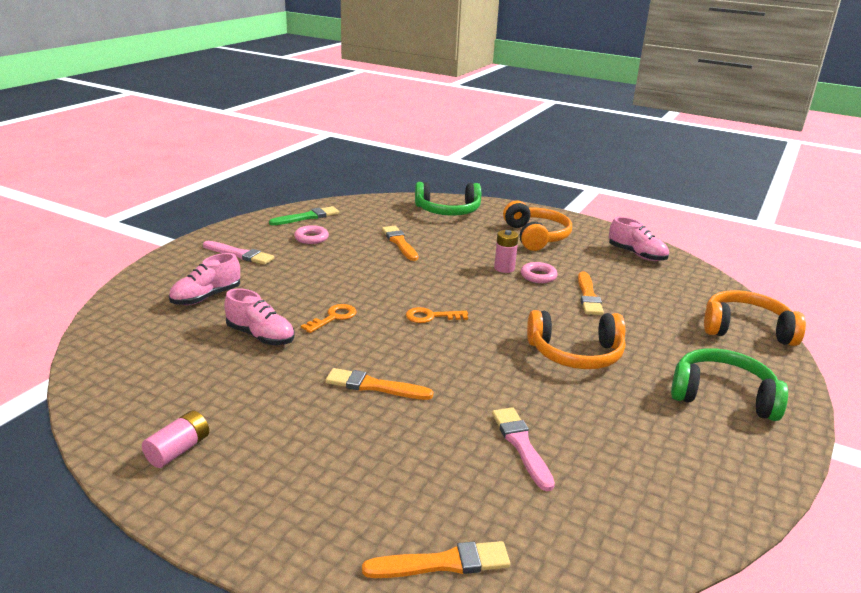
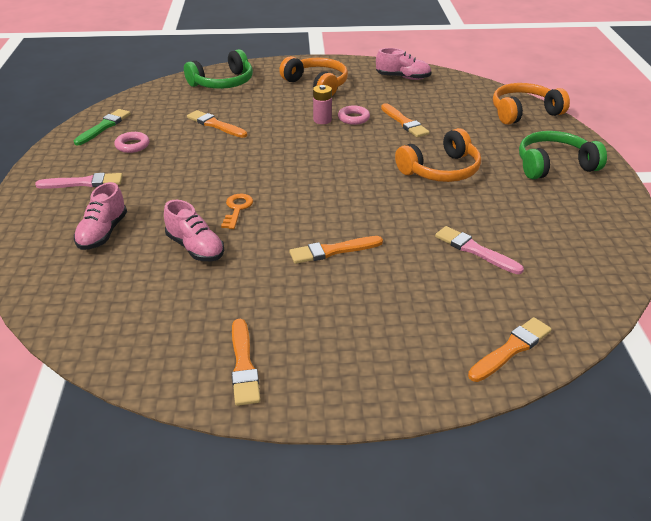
camera: 30 degrees left, 10 degrees up
(178, 450) = (243, 365): pink battery -> orange brush
(260, 336) = (195, 248): pink shoe -> pink shoe turned 45 degrees clockwise
(431, 316) = (312, 180): orange key -> none

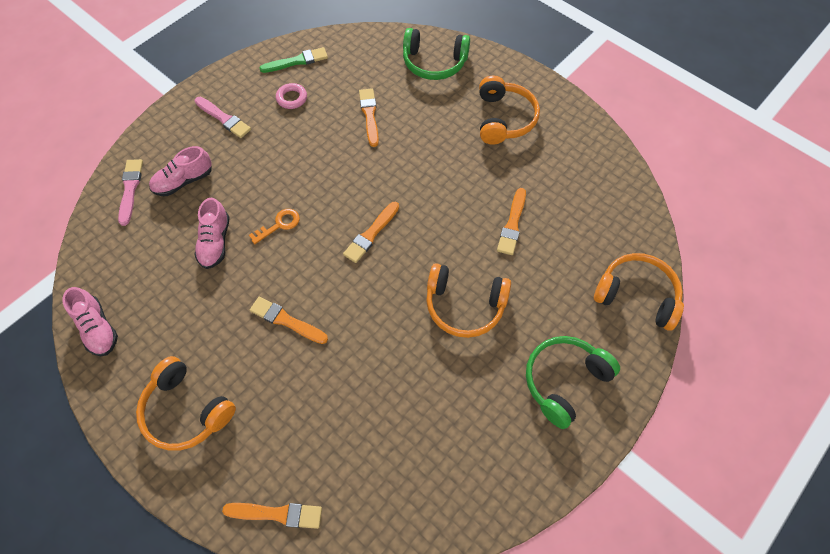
camera: 45 degrees right, 25 degrees up
(243, 365) = (131, 369): orange brush -> orange brush (371, 234)
(322, 120) = (452, 169): pink battery -> none
(339, 351) = (187, 410): none -> orange headphones
(353, 118) = (479, 186): pink ring -> none
(403, 77) = (591, 162): pink shoe -> pink shoe (98, 328)
(475, 250) = (374, 409): pink brush -> pink brush (130, 189)
(554, 165) = (564, 381): green headphones -> green headphones turned 75 degrees counterclockwise

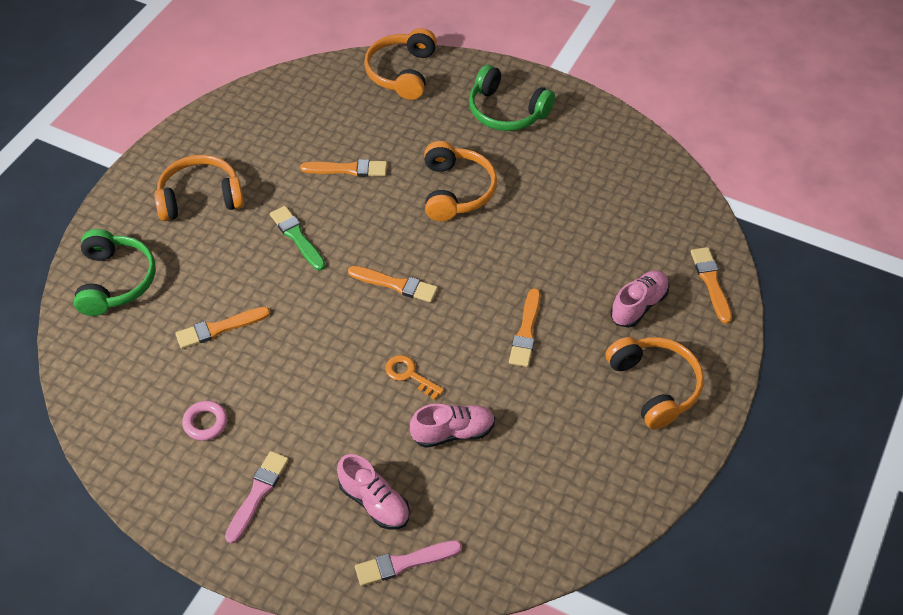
camera: 105 degrees left, 10 degrees down
(98, 328) = (603, 511): pink shoe -> pink shoe (638, 305)
(187, 410) = (654, 386): orange headphones -> orange headphones turned 45 degrees counterclockwise
(296, 61) = (133, 438): green brush -> green brush (297, 237)

